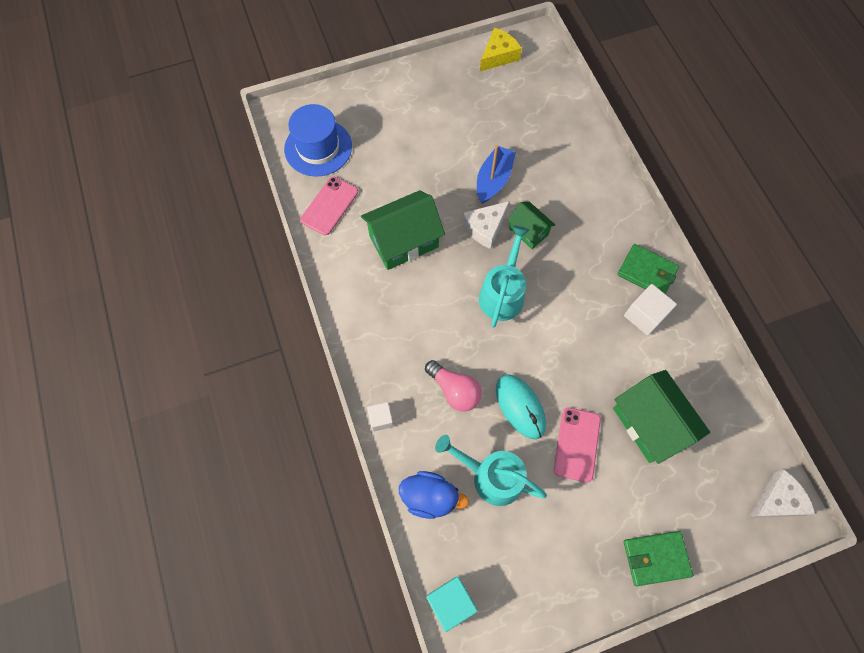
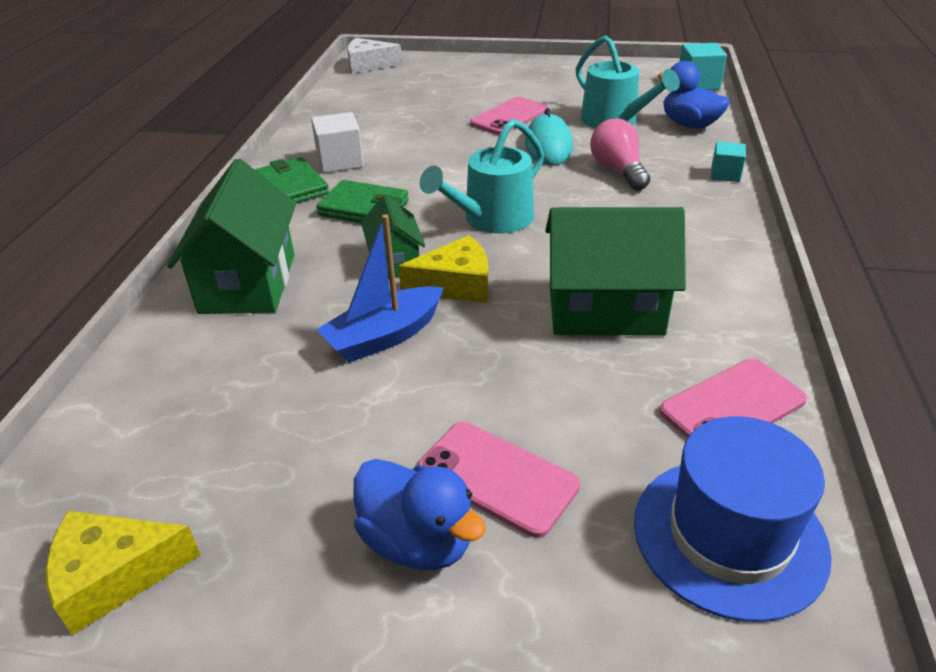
camera: 150 degrees left, 30 degrees down
(381, 419) = (725, 174): white cube -> turquoise cube
(404, 135) = (497, 477): none -> pink phone
(416, 103) = (417, 541): none -> blue duck
(485, 228) = (456, 285): white cheese -> yellow cheese
(649, 424) = (425, 110): green house -> green house (248, 283)
(656, 558) = (498, 66): green wallet -> green wallet (364, 208)

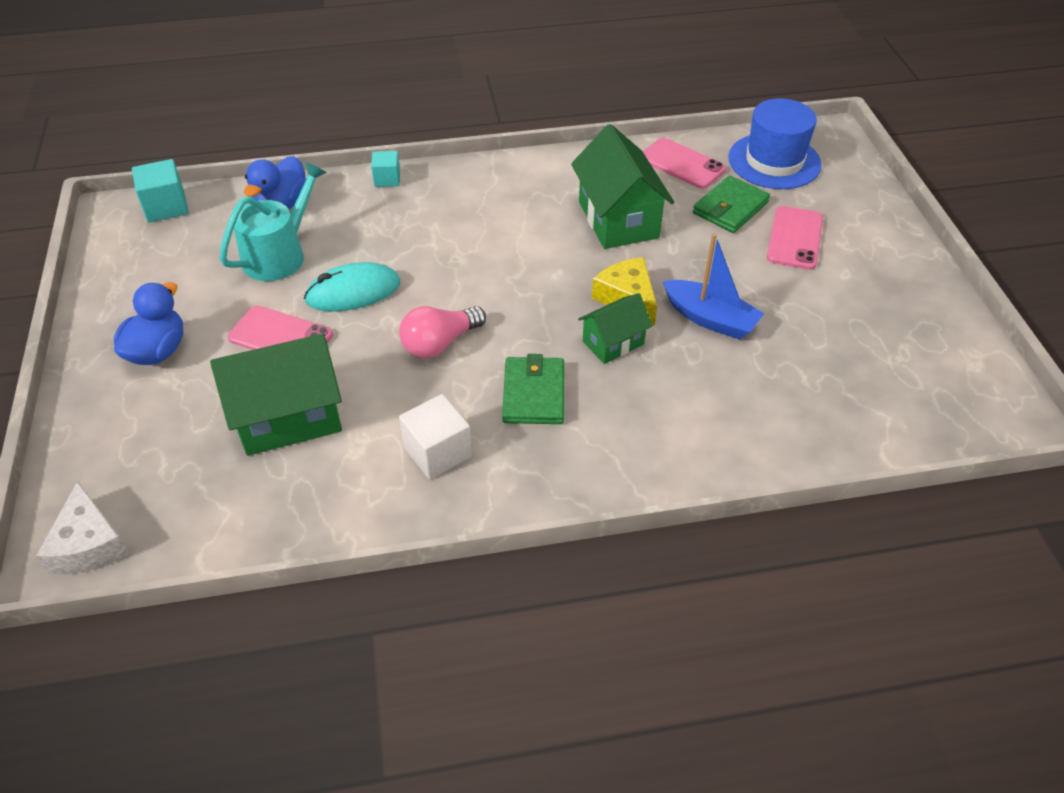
camera: 110 degrees left, 10 degrees up
(114, 576) = (967, 362): yellow cheese -> none
(248, 283) = (693, 428): green house -> green house (289, 417)
(291, 187) = (512, 473): green wallet -> green wallet (730, 208)
(417, 541) = (855, 256): blue duck -> blue duck (158, 351)
(492, 219) = (518, 300): turquoise watering can -> none
(618, 170) = (398, 239): pink light bulb -> pink light bulb (439, 343)

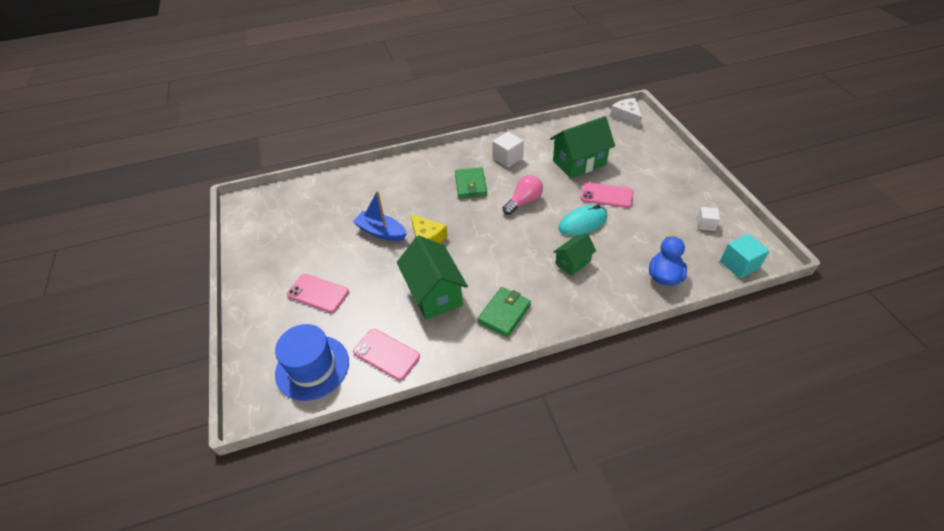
camera: 175 degrees right, 0 degrees up
(157, 265) = (705, 224): none -> white cube
(158, 351) = (662, 181): blue duck -> none
(279, 255) = (640, 240): turquoise watering can -> none
(387, 179) = (605, 308): turquoise cube -> none
(613, 343) = (434, 213): green house -> green house (572, 262)
(730, 208) = (356, 314): green wallet -> green wallet (504, 313)
(795, 238) = (318, 293): pink phone -> pink phone turned 75 degrees counterclockwise

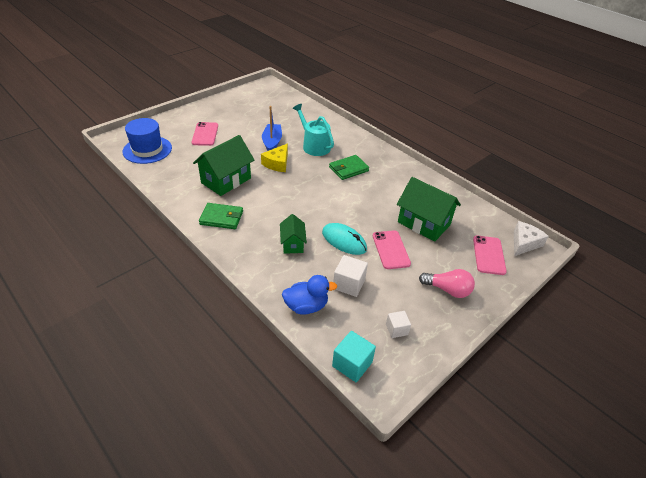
camera: 60 degrees right, 5 degrees down
(386, 354) = (166, 174): pink phone -> pink phone (488, 255)
(412, 198) = (314, 146): none -> turquoise watering can
(507, 158) = (396, 180): white cube -> white cube (349, 284)
(523, 202) = (348, 201): pink light bulb -> pink light bulb (447, 290)
(572, 262) = (293, 244): green house -> green house turned 60 degrees clockwise

